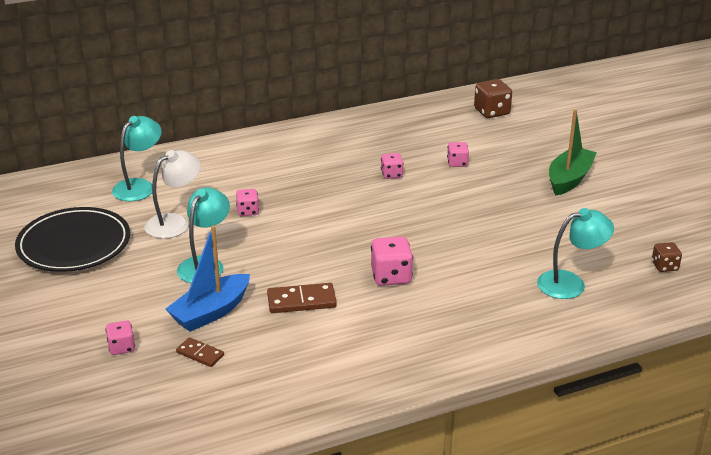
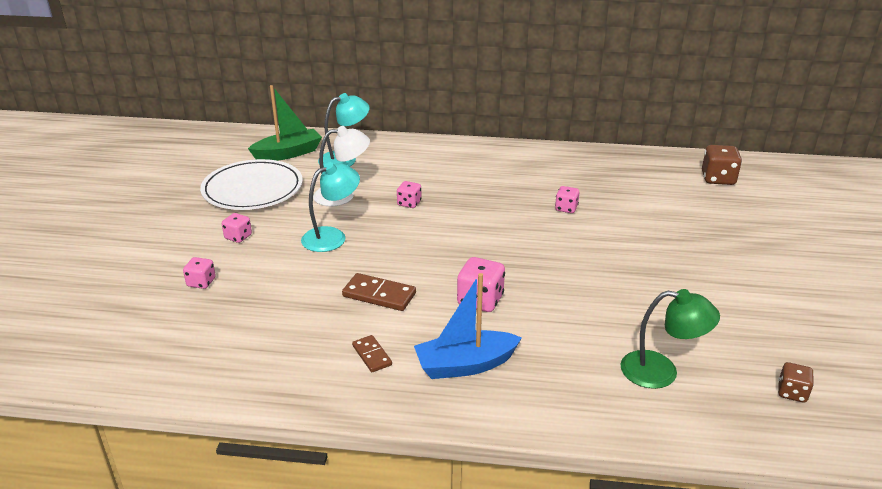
camera: 30 degrees right, 0 degrees up
(74, 244) = (253, 189): black plate -> white plate
(200, 354) = (252, 310): brown domino -> brown domino (371, 355)
(211, 312) = (296, 278): blue boat -> blue boat (465, 365)
(457, 163) = (640, 216): pink dice -> pink dice (238, 237)
(569, 179) = (750, 264): green boat -> green boat (288, 153)
(570, 283) = (661, 372): turquoise lamp -> green lamp

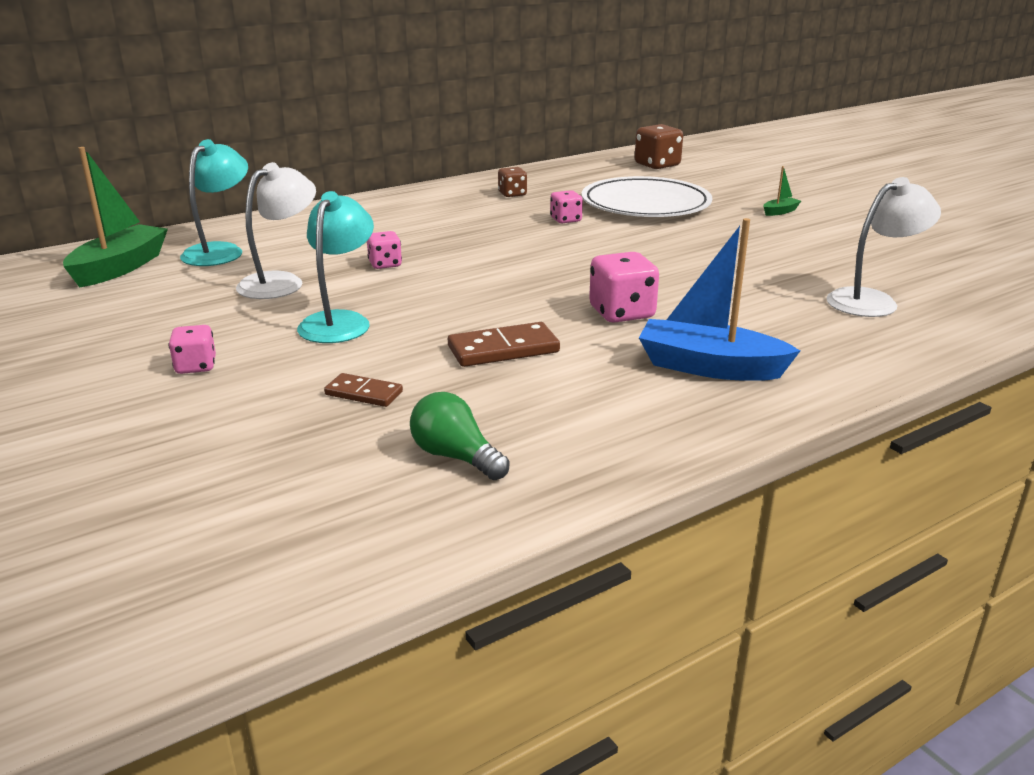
camera: 40 degrees left, 5 degrees down
(201, 282) = (224, 431): pink dice -> none
(253, 189) = (127, 315): white plate -> white plate (645, 204)
(263, 350) = (455, 457): none -> green light bulb
(371, 355) = (599, 402): brown domino -> brown domino (363, 393)
(465, 365) = (709, 367): blue boat -> blue boat turned 75 degrees clockwise
(661, 372) = (872, 301): green lamp -> white lamp
(738, 262) = (780, 212): none -> green boat
(792, 393) = (978, 276): brown dice -> brown dice (512, 194)

